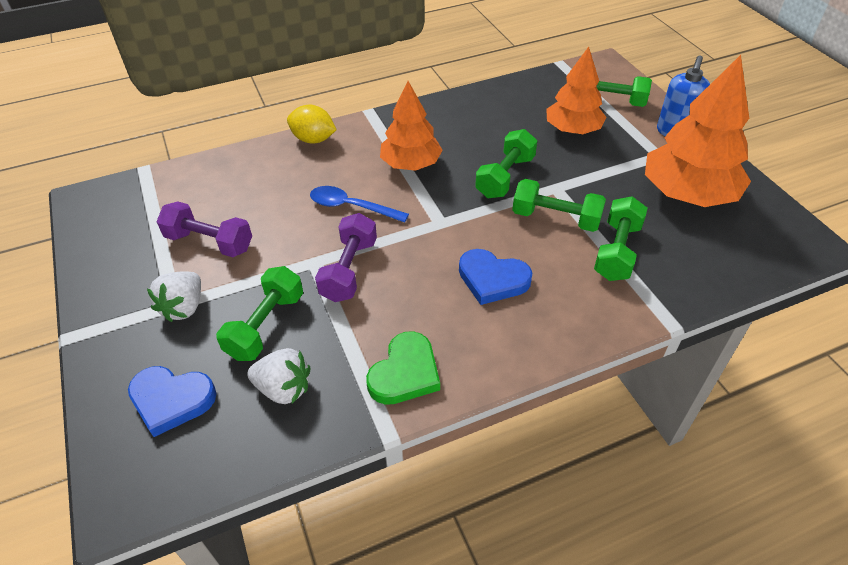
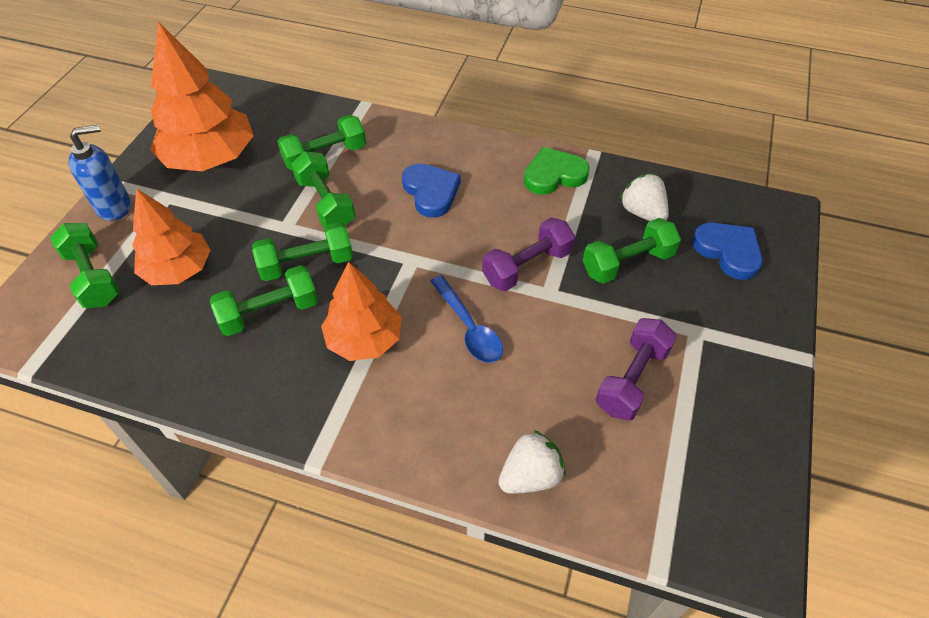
camera: 140 degrees left, 5 degrees up
(184, 307) = (688, 322): white strawberry -> white strawberry (530, 476)
(209, 242) = (632, 379): purple dumbbell -> purple dumbbell turned 60 degrees clockwise
(313, 139) = (422, 456): yellow lemon -> none
(485, 143) = (269, 312): none -> green dumbbell

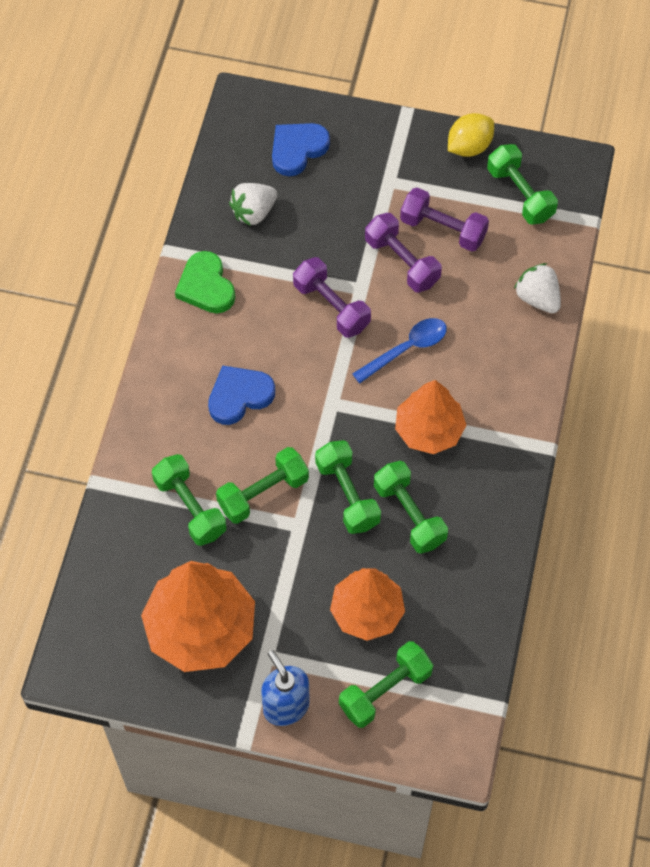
camera: 95 degrees left, 10 degrees up
(584, 333) = (402, 262): none -> purple dumbbell
(627, 263) = (319, 227): green dumbbell -> green dumbbell (520, 194)
(762, 421) = (469, 147): none -> yellow lemon

